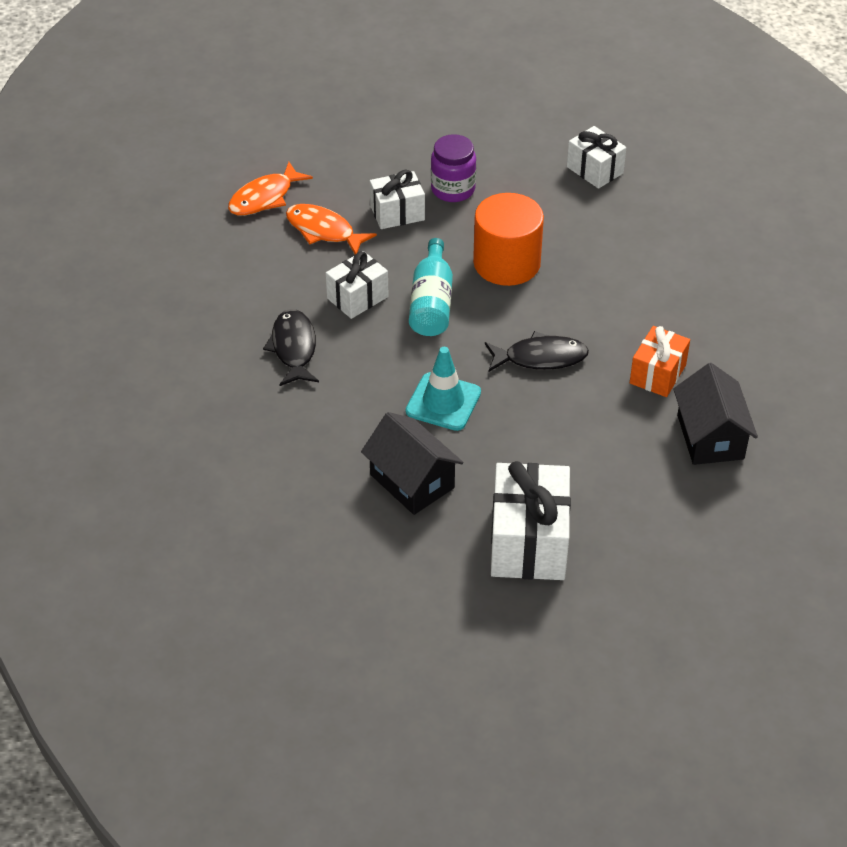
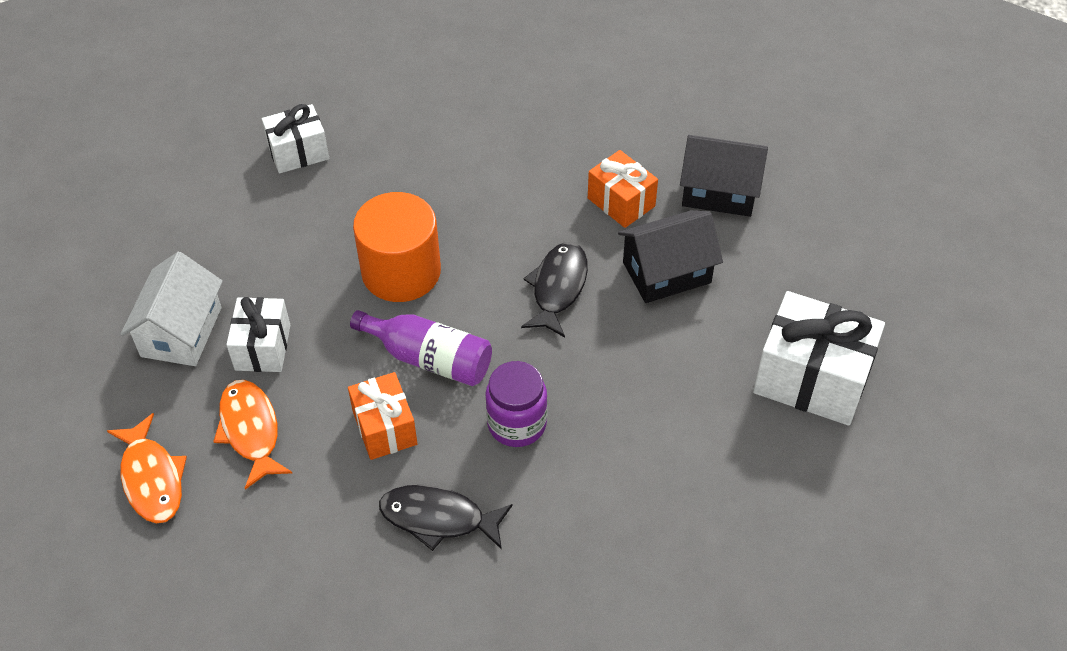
camera: 70 degrees left, 5 degrees up
(323, 231) = (251, 431): orange fish -> orange fish turned 105 degrees clockwise
(357, 297) = (385, 428): white gift -> orange gift
(390, 169) = (181, 332): none -> white house
(412, 481) = (694, 458): black house -> black house (666, 273)
(431, 303) = (429, 358): turquoise bottle -> purple bottle
(443, 402) = (587, 393): turquoise traffic cone -> none
(453, 189) = (254, 283): purple jar -> purple jar (517, 424)

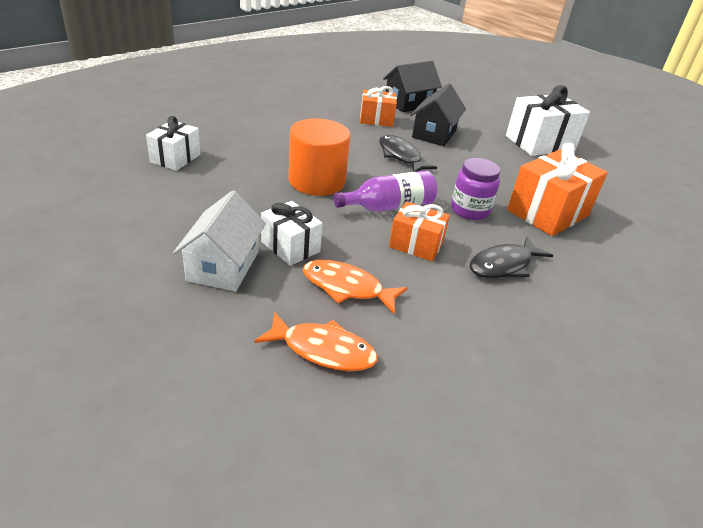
camera: 50 degrees left, 15 degrees down
(181, 332) = (223, 266): white house -> white house turned 45 degrees clockwise
(613, 493) = (548, 213): none -> orange gift

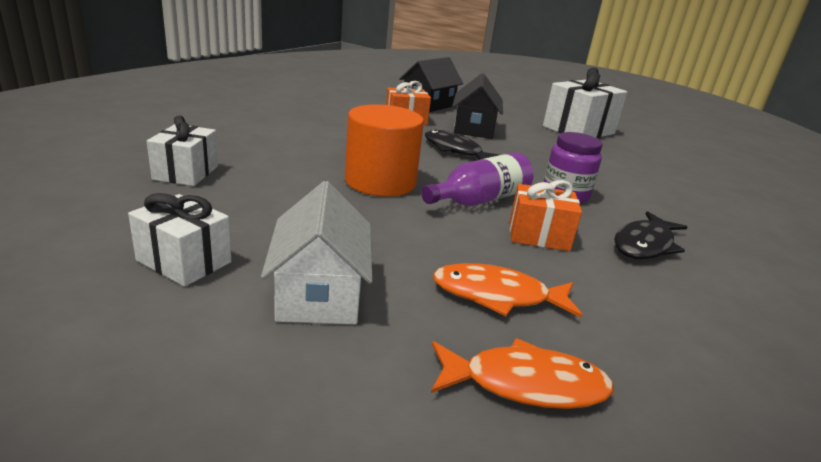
camera: 15 degrees left, 10 degrees down
(290, 247) = (395, 257): white gift -> white gift (184, 261)
(548, 213) = (640, 189): orange gift -> none

